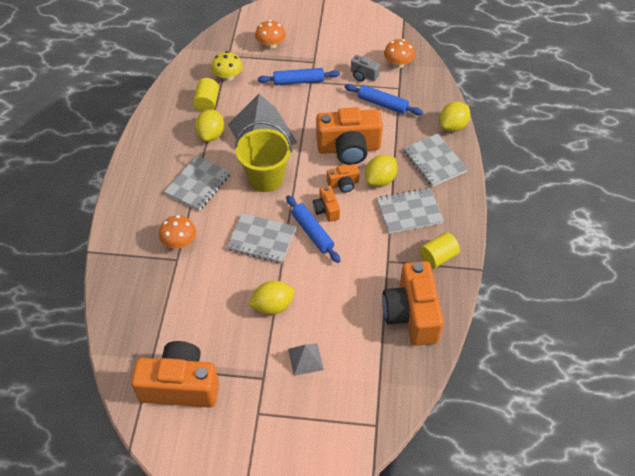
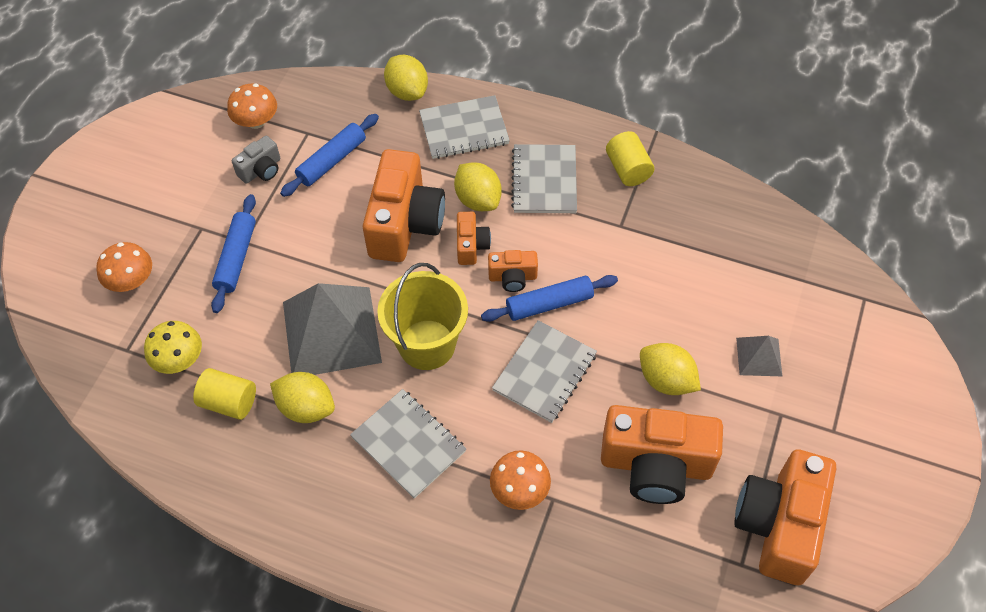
camera: 75 degrees left, 5 degrees up
(272, 306) = (666, 380): yellow lemon -> yellow lemon turned 45 degrees counterclockwise
(411, 314) = (711, 221): orange camera -> orange camera (656, 465)

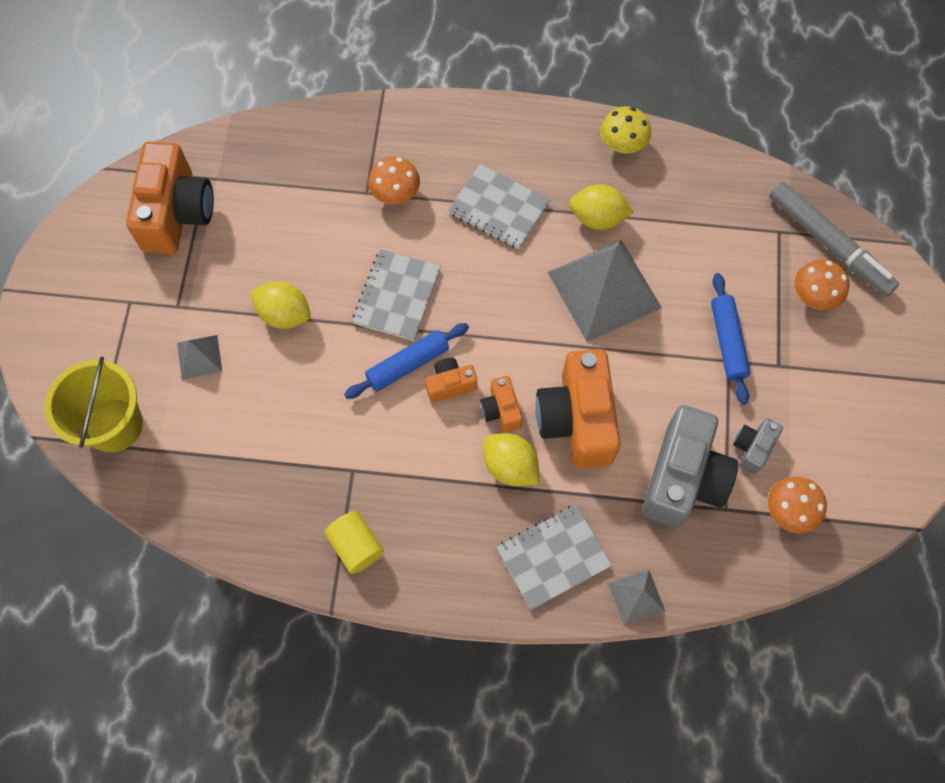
camera: 165 degrees right, 10 degrees up
(85, 326) = (828, 244): none -> grey marker
(179, 359) = (728, 234): yellow mushroom -> yellow mushroom (622, 144)
(229, 402) = (666, 208): yellow cylinder -> none
(332, 161) = (683, 478): blue rolling pin -> grey camera
(407, 91) = (636, 597): yellow lemon -> grey pyramid
(427, 344) = (512, 298): yellow bucket -> yellow bucket (114, 425)
(544, 180) = (445, 508): grey notebook -> none
(656, 465) = (284, 238): orange camera -> none

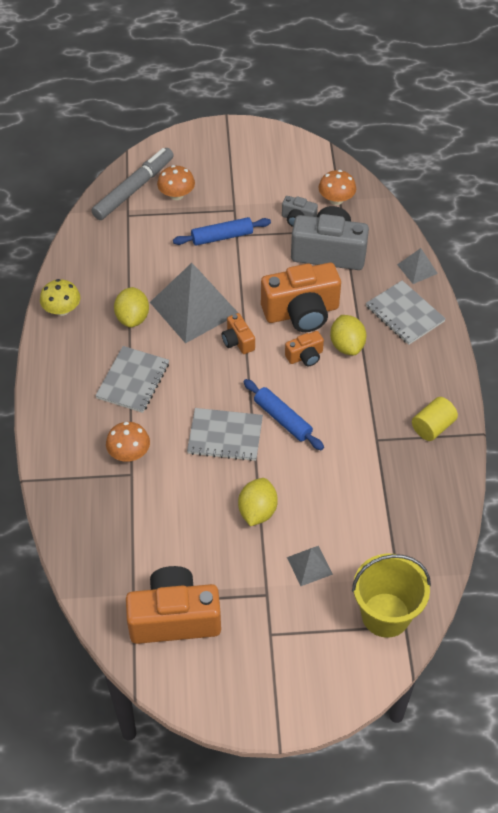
camera: 100 degrees left, 15 degrees down
(450, 384) = (292, 390): orange camera -> orange camera (238, 341)
(510, 466) = (347, 345): yellow lemon -> yellow lemon turned 45 degrees counterclockwise

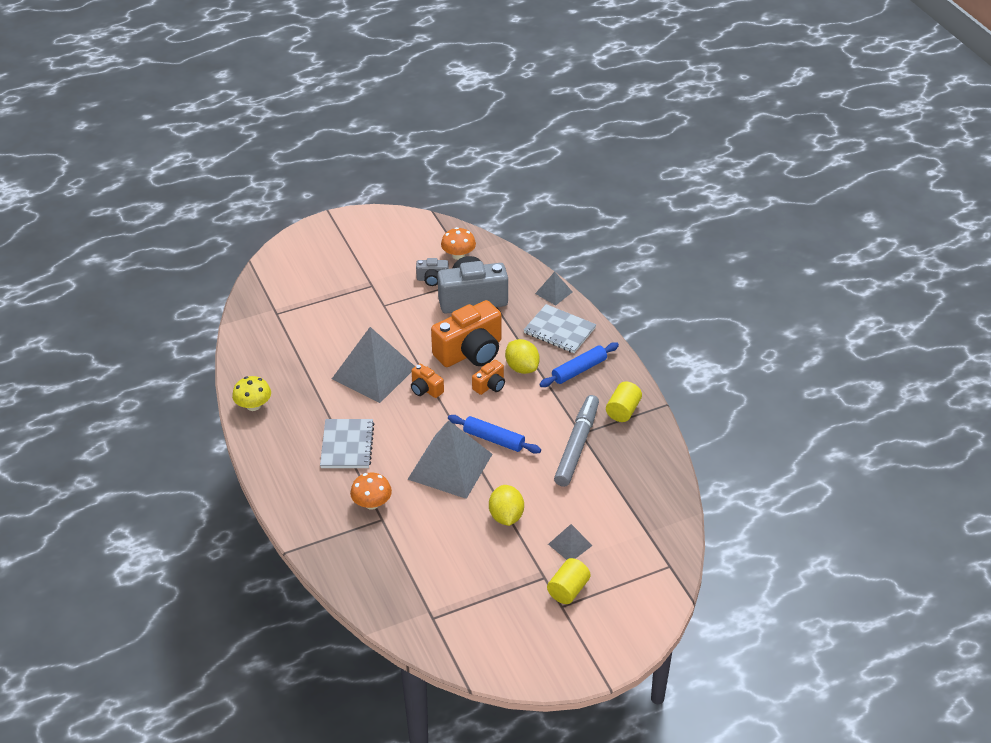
camera: 20 degrees left, 10 degrees down
(132, 318) = (322, 395): yellow lemon -> none
(134, 189) = (272, 291): grey marker -> grey marker (577, 445)
(174, 618) = (474, 619): orange camera -> none
(176, 195) = (313, 286): orange mushroom -> none
(222, 237) = (371, 310): blue rolling pin -> blue rolling pin (579, 370)
(225, 436) = (450, 466): grey notebook -> grey pyramid
(285, 617) = (568, 590): none -> yellow cylinder
(385, 615) = (650, 562): yellow bucket -> none

